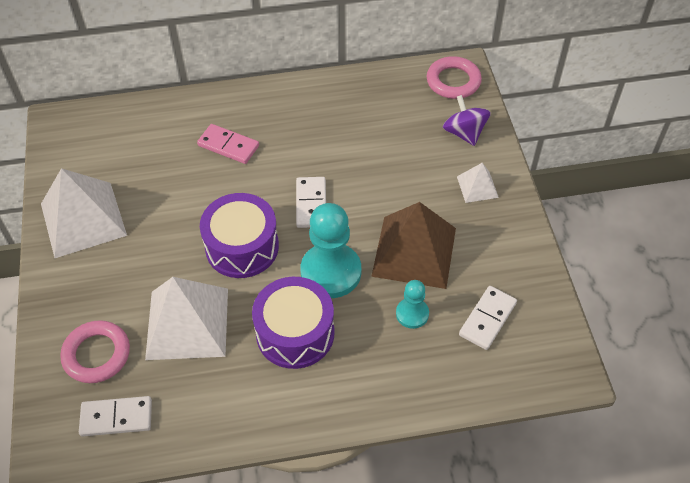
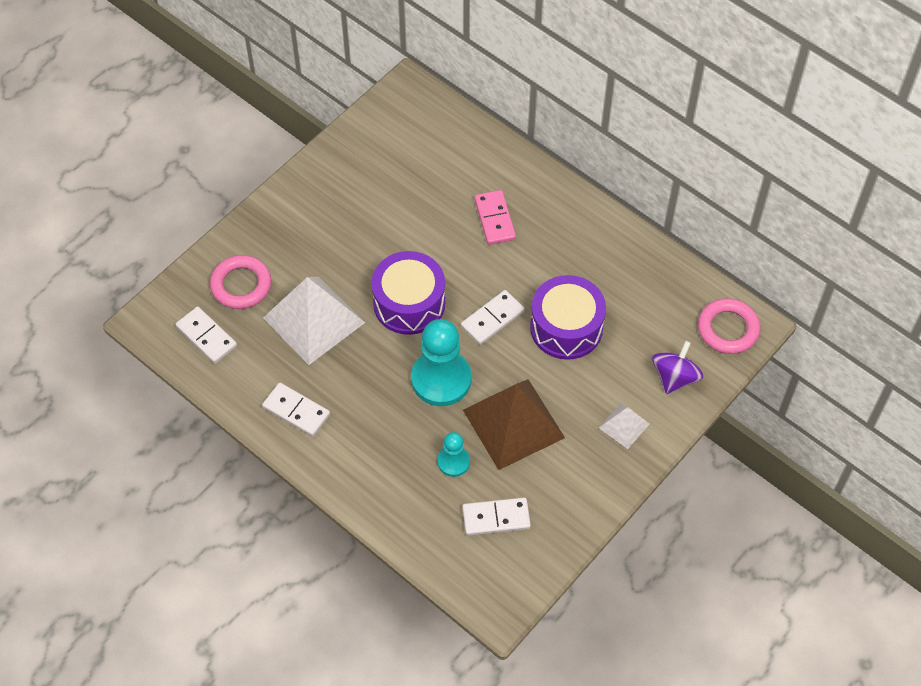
camera: 50 degrees right, 5 degrees up
(83, 219) = (338, 182): white pyramid -> none
(259, 396) = (296, 411): none -> white domino
(295, 333) = (367, 395): purple drum -> purple drum (566, 327)

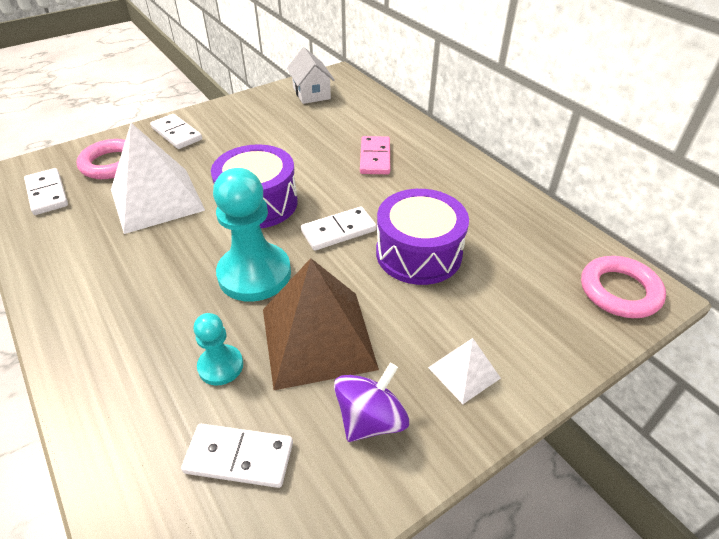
camera: 15 degrees right, 15 degrees down
(296, 411) = (78, 272): white domino -> white domino (176, 134)
(392, 129) = (311, 93): none -> white house
(675, 377) = (544, 329): purple spinning top -> purple spinning top (370, 419)

